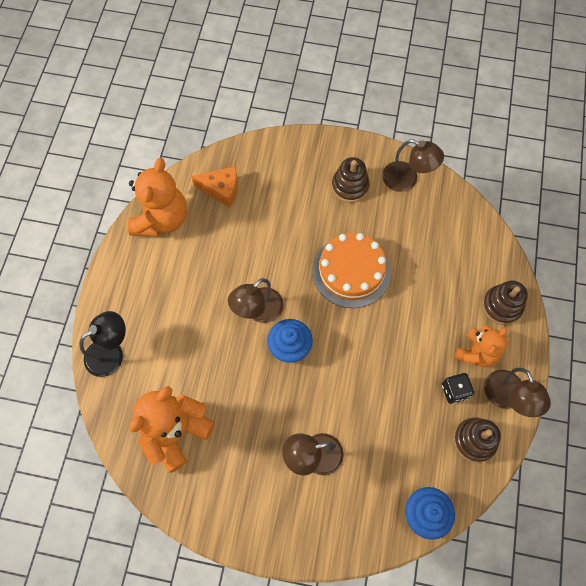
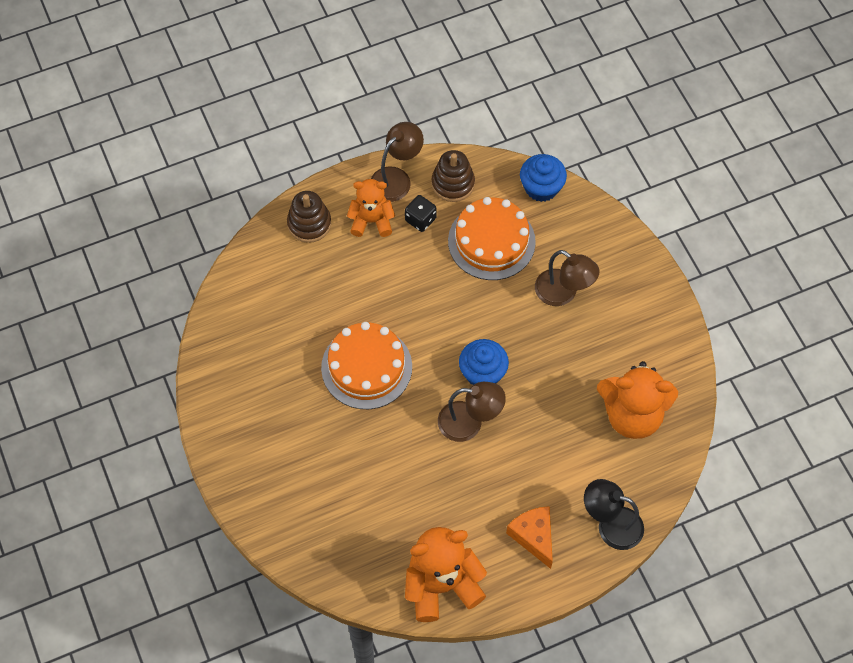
camera: 125 degrees left, 5 degrees down
(221, 190) = (364, 549): orange cheese -> orange cheese (534, 536)
(350, 186) = (270, 426): brown stacking toy -> none
(398, 433) = (491, 241): none -> orange cake
(407, 180) = (224, 377): brown lamp -> none

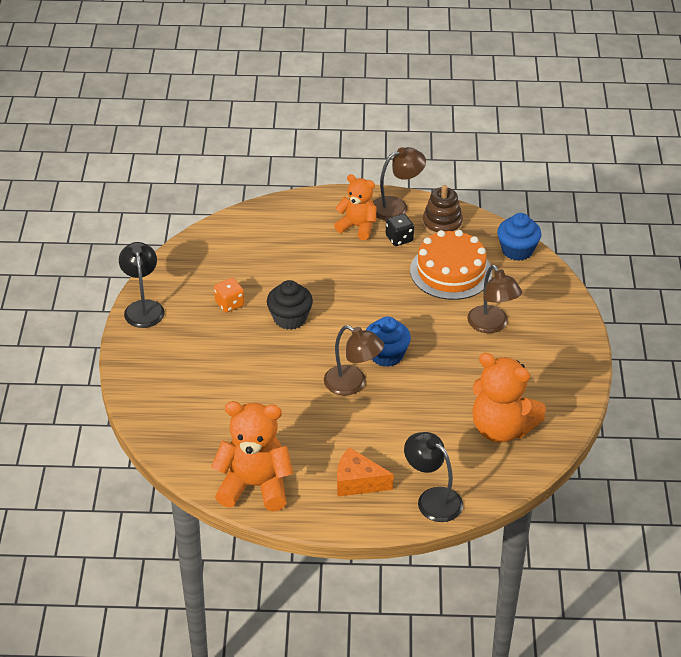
camera: 25 degrees right, 20 degrees down
(213, 416) = (143, 307): none -> black lamp
(297, 374) = (229, 304): none -> orange dice
(309, 223) = (305, 212): brown stacking toy -> none
(366, 367) = (290, 318): orange cake -> black cupcake
(534, 536) = (358, 482): orange cheese -> orange cheese turned 75 degrees counterclockwise

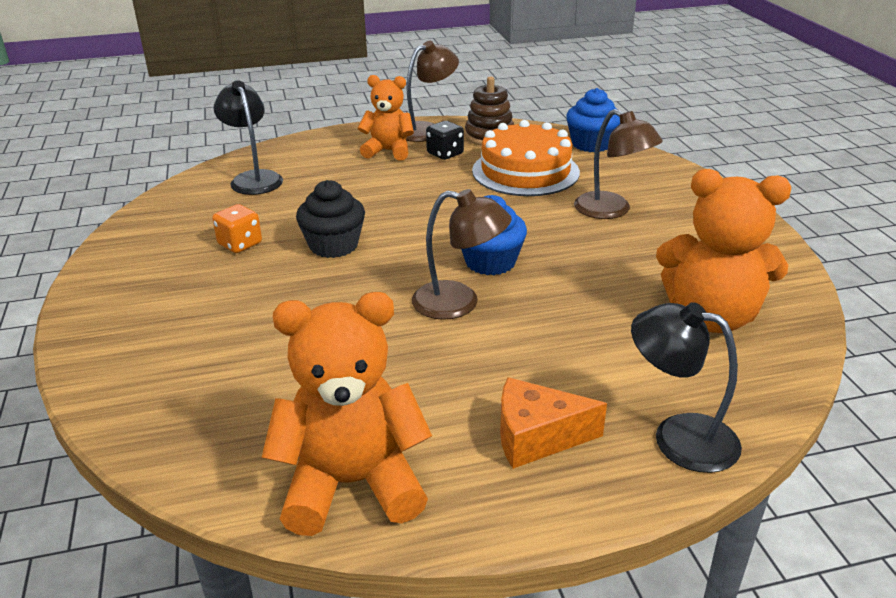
camera: 15 degrees left, 10 degrees down
(143, 307) = (106, 268): black lamp -> black lamp (253, 178)

